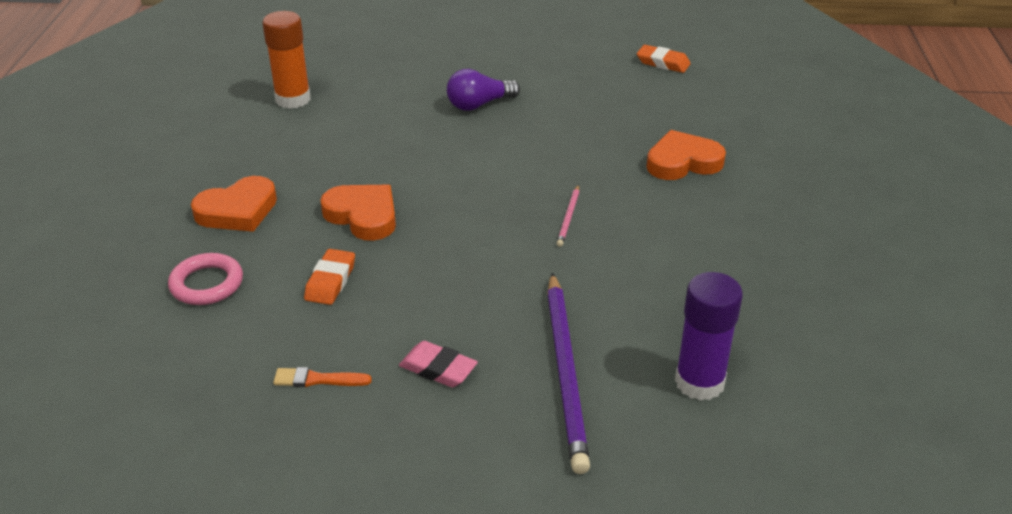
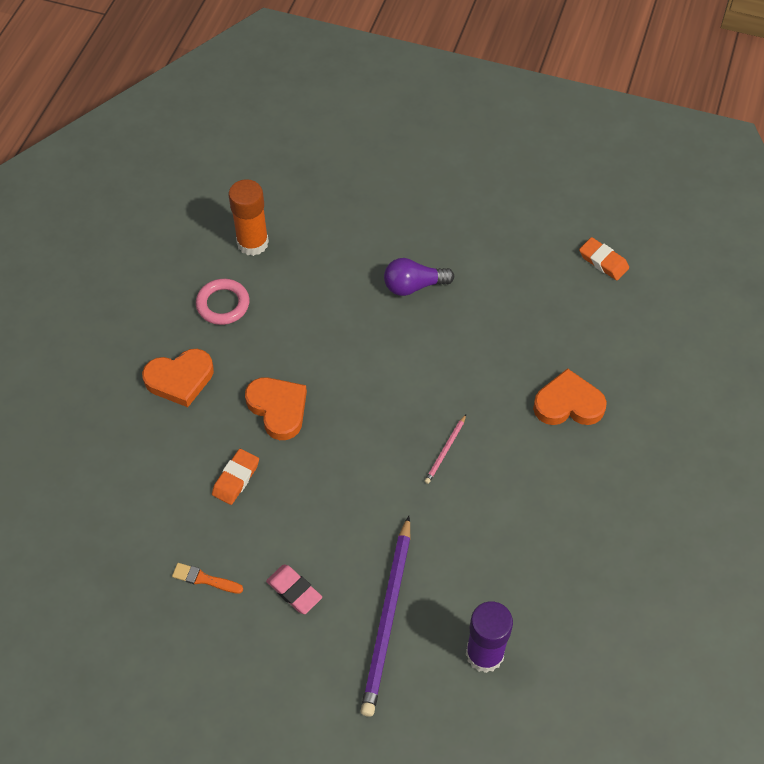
camera: 15 degrees right, 20 degrees up
(207, 284) = (142, 459): pink ring -> pink ring (223, 304)

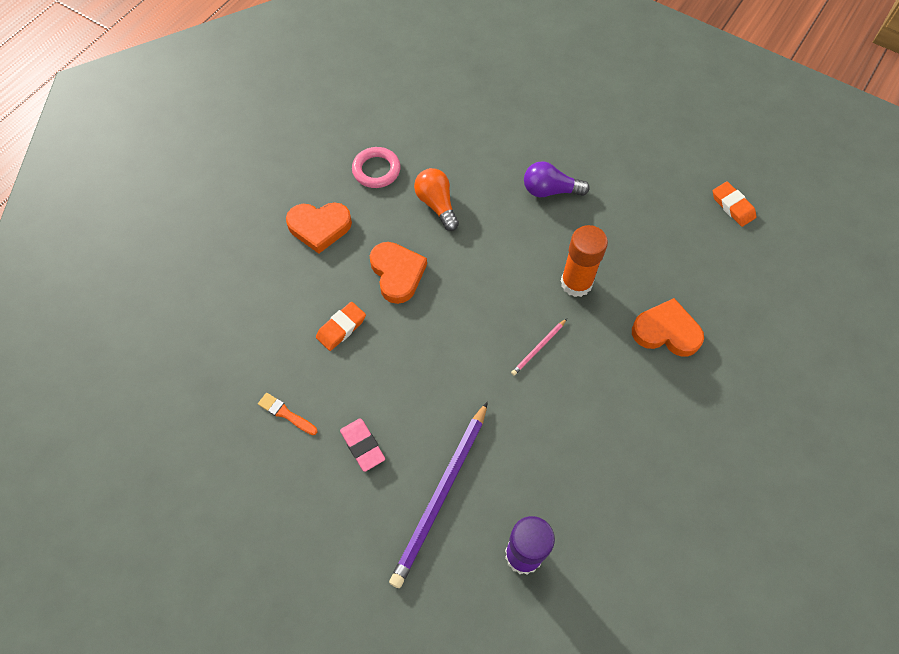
camera: 15 degrees right, 5 degrees up
(252, 243) = (418, 122): orange glue stick -> orange glue stick (576, 283)
(299, 327) = (437, 204): none -> orange light bulb

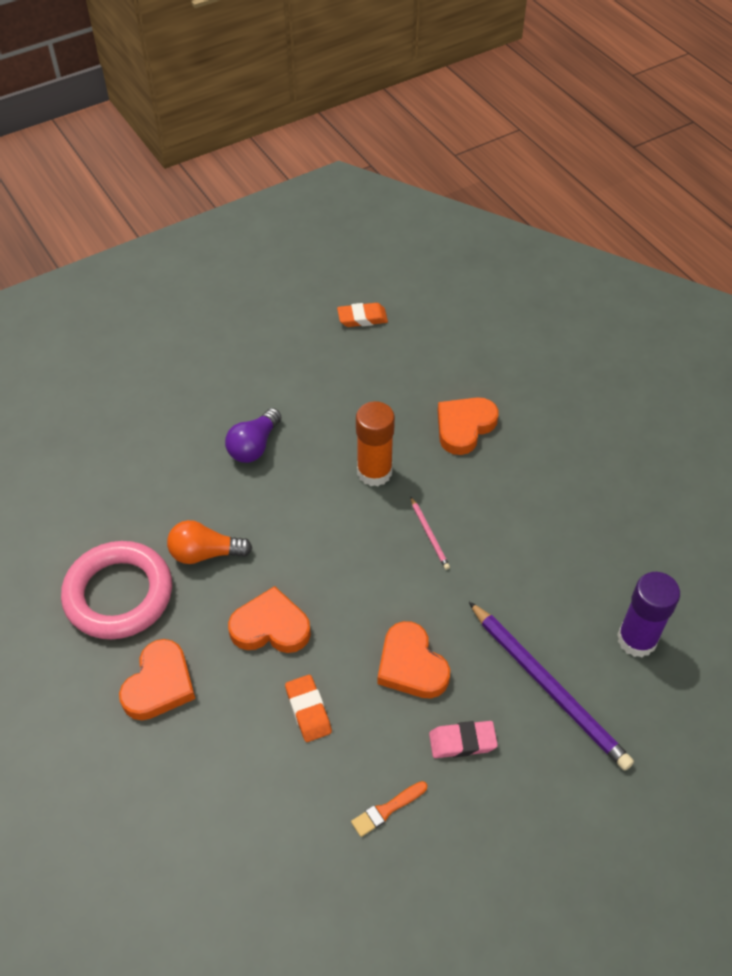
camera: 65 degrees left, 10 degrees down
(376, 170) = (119, 594): pink ring -> pink ring, size x1.74
(411, 383) = (411, 665): none -> orange heart

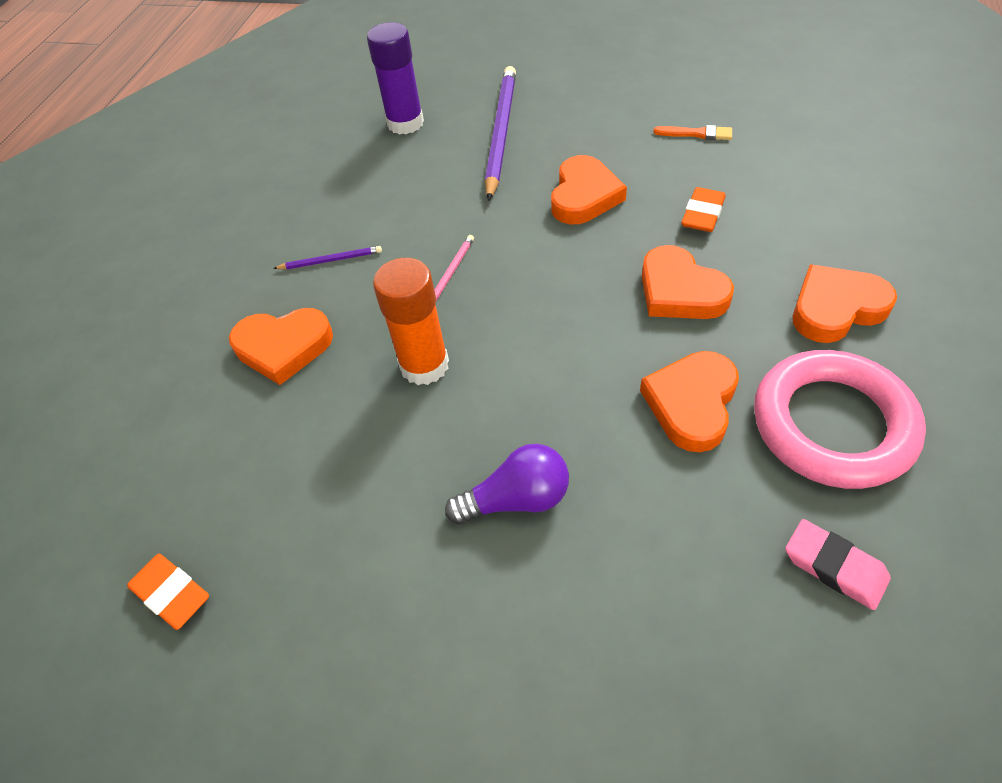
camera: 130 degrees left, 0 degrees up
(205, 553) = (691, 403): orange light bulb -> orange heart
(462, 742) = (600, 138): pink eraser -> pink eraser (834, 567)
(515, 490) = (331, 260): none -> purple pencil

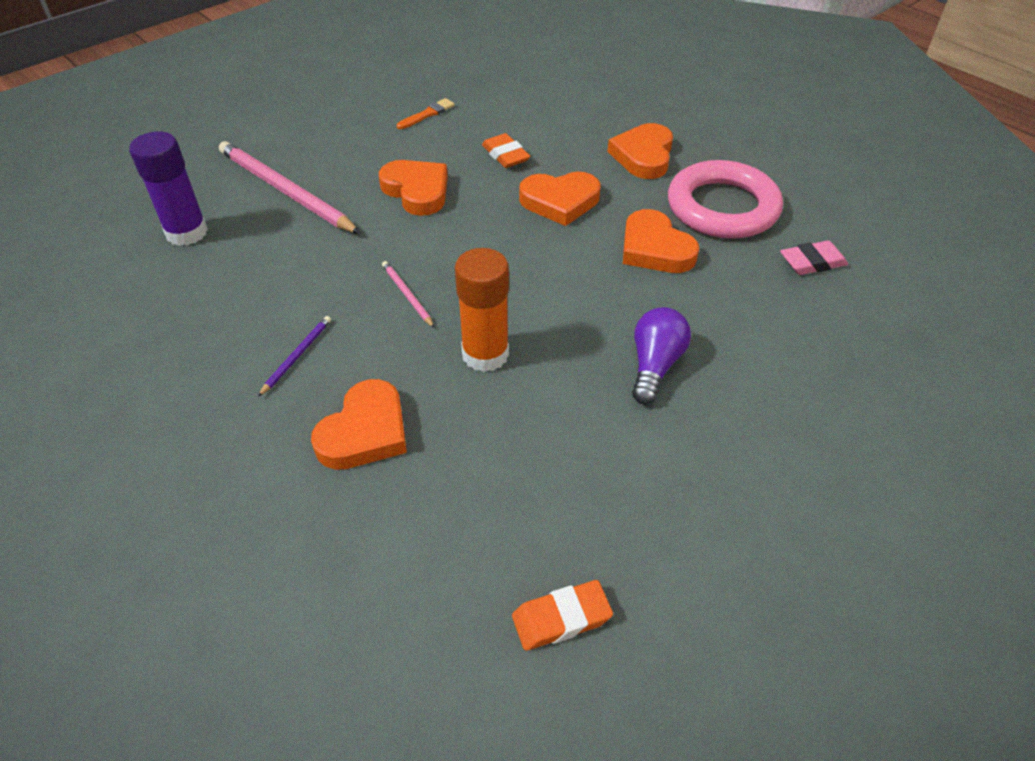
camera: 60 degrees left, 5 degrees down
(501, 132) = (285, 191): purple pencil -> pink pencil

